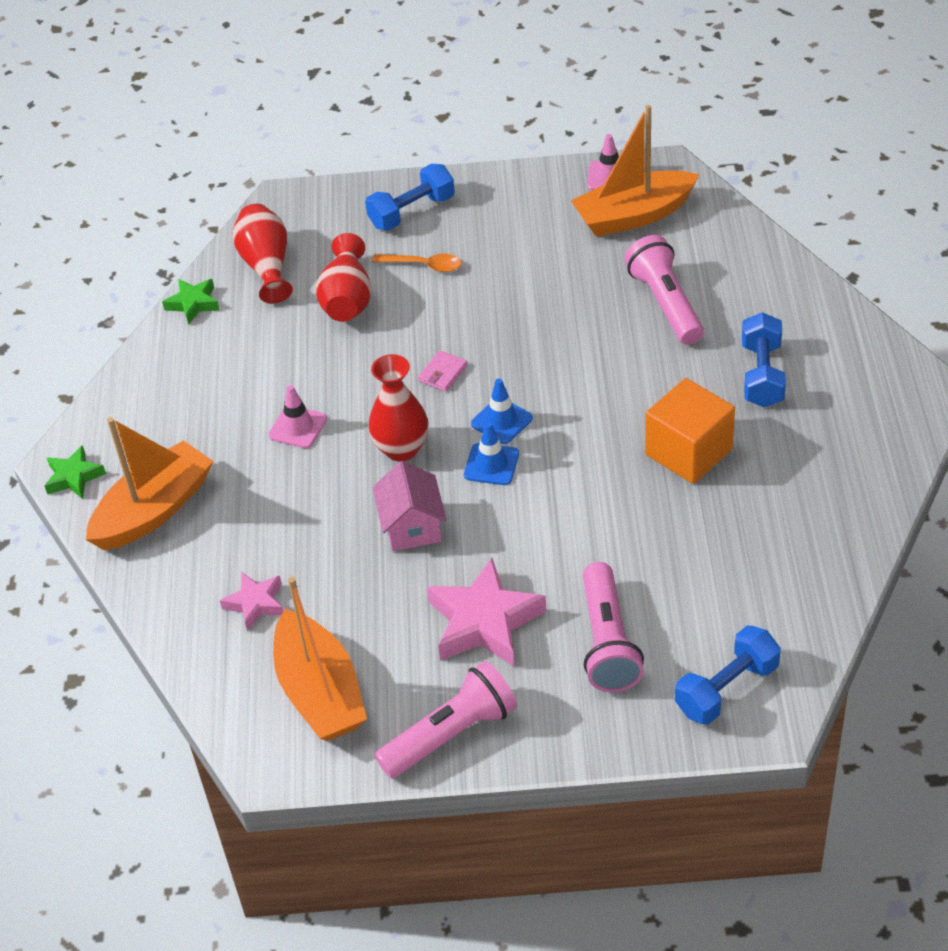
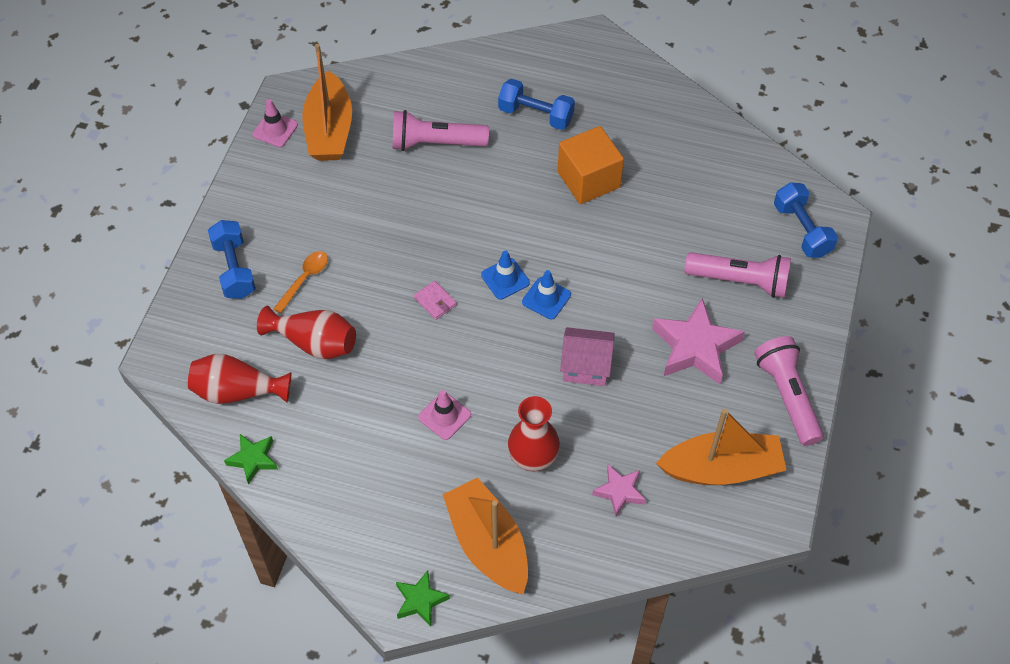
camera: 75 degrees left, 10 degrees up
(401, 449) = (503, 351): red vase -> red vase (533, 458)

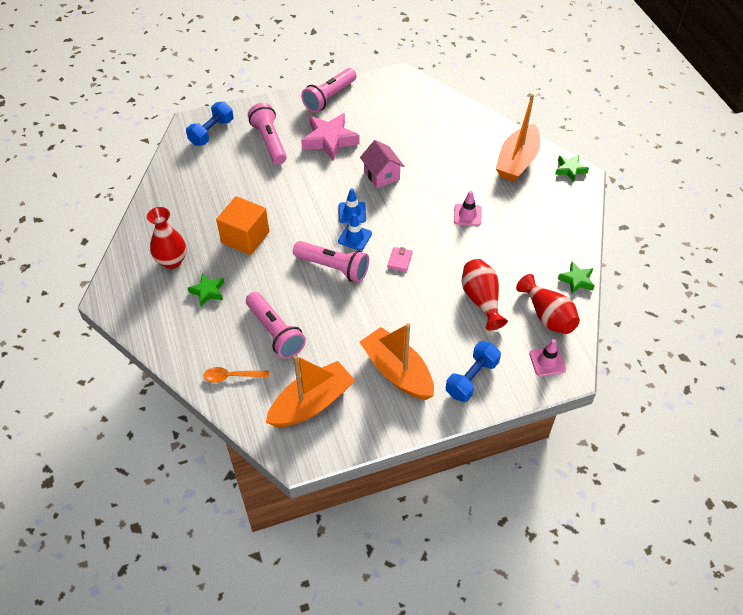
camera: 125 degrees left, 5 degrees down
(275, 130) = (338, 439): pink traffic cone -> pink traffic cone (547, 361)
(304, 279) = (444, 334): orange spoon -> orange spoon (232, 376)
(477, 234) = (333, 267): none -> pink flashlight
(533, 458) = (455, 169): red vase -> red vase (172, 261)
(536, 115) = (208, 291): blue dumbbell -> green star
(619, 492) = (441, 130): pink star -> none
(721, 469) = (393, 102): orange boat -> orange boat (397, 372)

